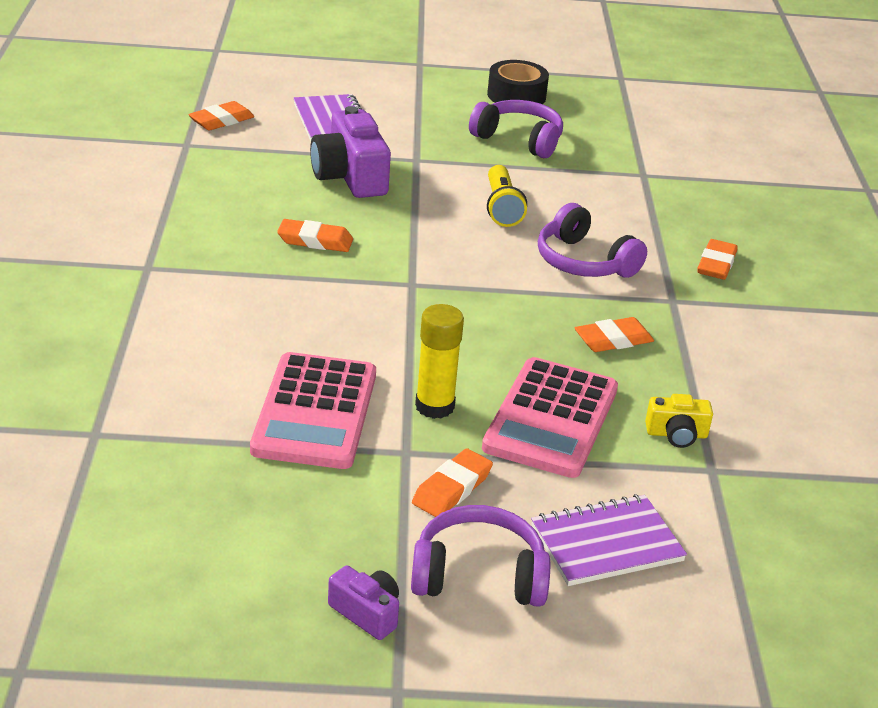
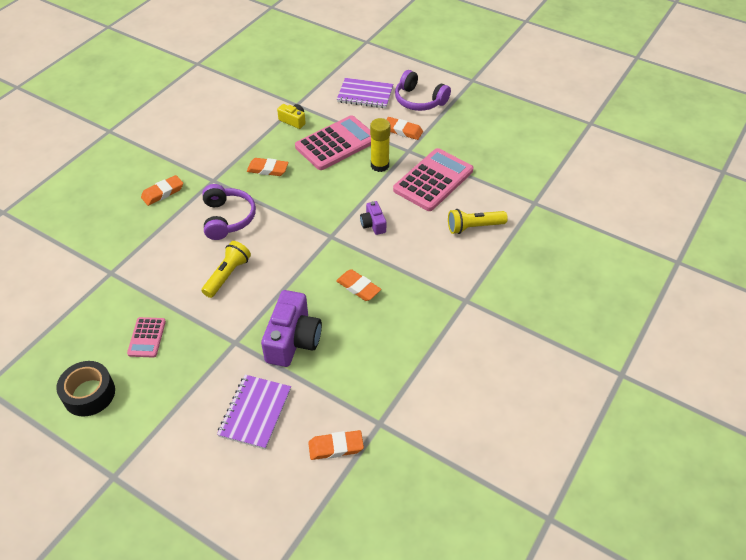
camera: 145 degrees left, 15 degrees up
(190, 360) = (474, 227): none -> yellow flashlight
(366, 613) = (466, 102): purple camera -> purple camera (373, 224)
(452, 488) = (402, 131): orange eraser -> orange eraser turned 45 degrees clockwise
(519, 140) = (147, 337): purple headphones -> pink calculator

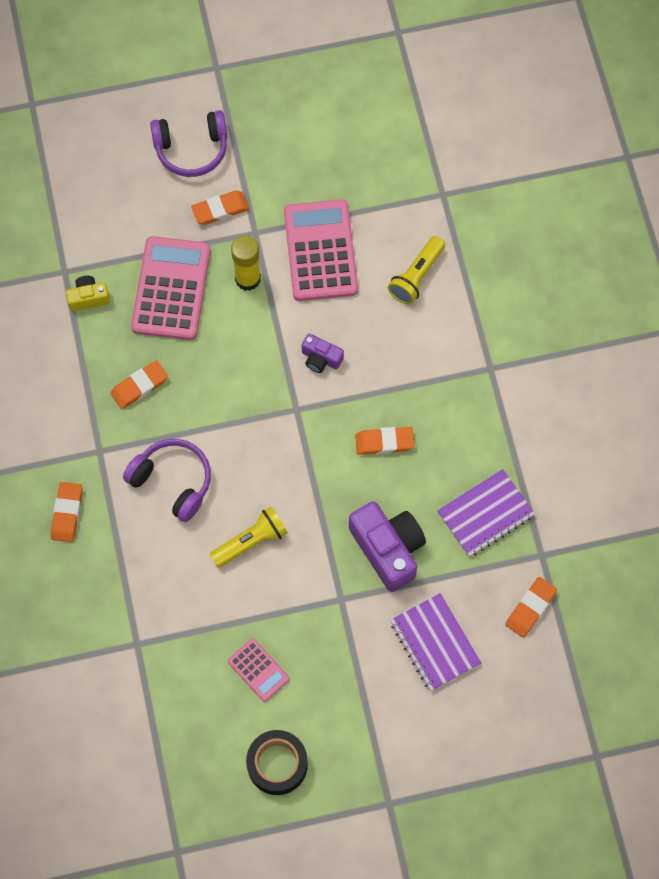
camera: 45 degrees left, 20 degrees up
(227, 275) = (251, 541): yellow flashlight -> yellow flashlight turned 75 degrees clockwise
(365, 95) = (124, 191): purple notebook -> purple notebook (485, 514)

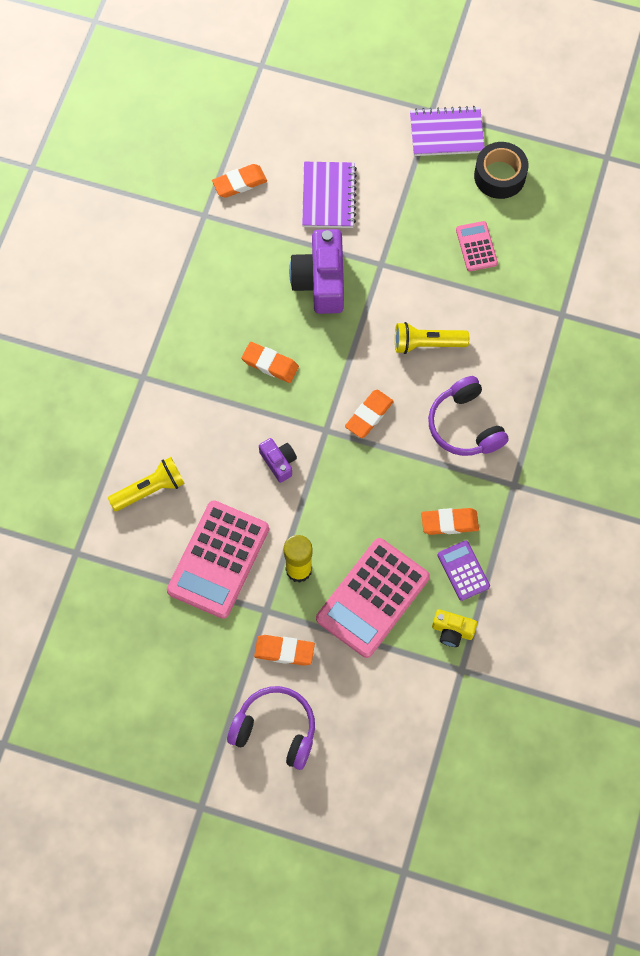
camera: 150 degrees left, 0 degrees up
(67, 513) = (568, 446): orange eraser -> orange eraser (369, 415)
(105, 352) = (463, 570): none -> purple calculator
(485, 514) = (226, 266): purple notebook -> purple notebook (446, 133)

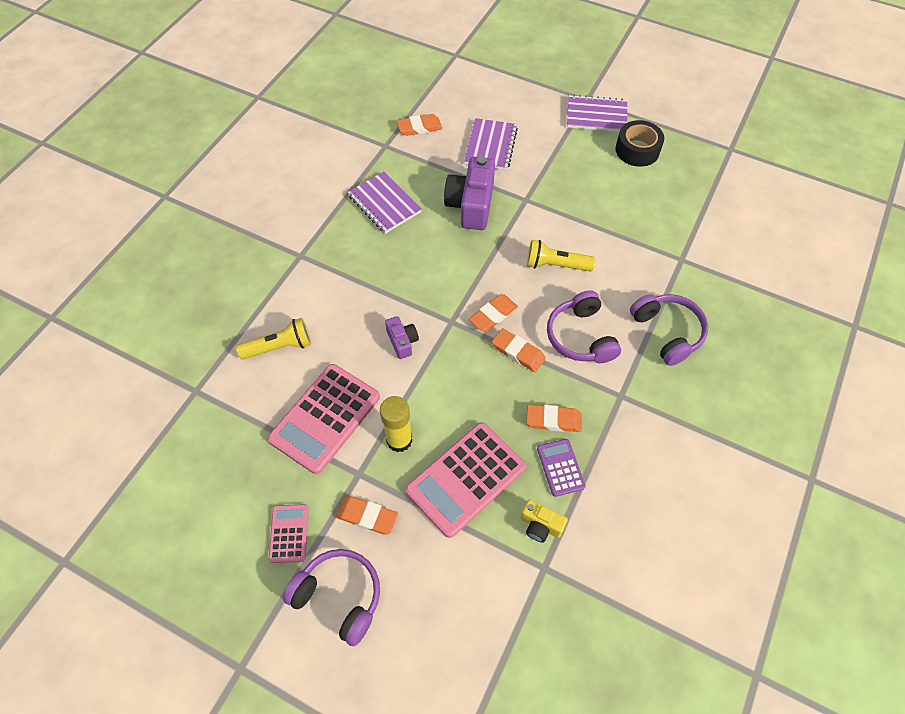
camera: 10 degrees right, 10 degrees down
(221, 296) = (384, 204): none -> purple notebook
(270, 364) = (413, 261): orange eraser -> orange eraser (518, 352)
(476, 246) = (610, 198): pink calculator -> pink calculator (289, 533)
(554, 405) = (667, 332): none -> purple headphones

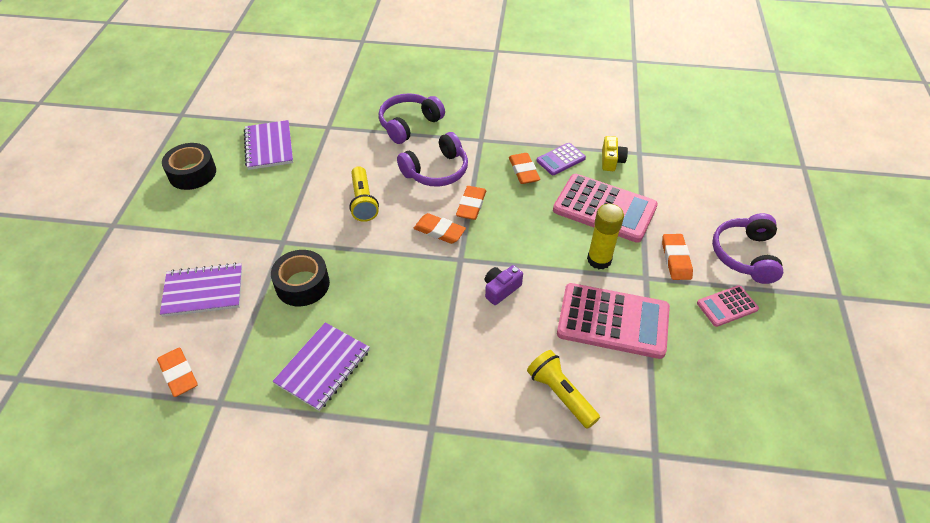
camera: 110 degrees left, 10 degrees down
(471, 205) = (302, 284): purple camera -> black tape
(596, 115) = (140, 212): purple notebook -> purple notebook (269, 147)

